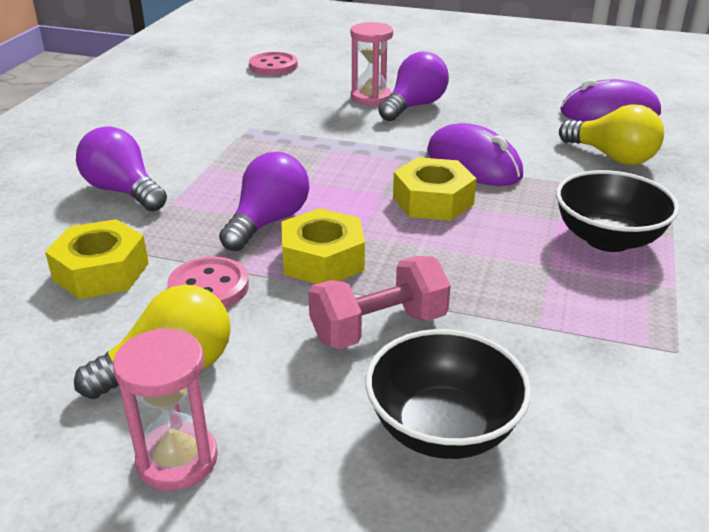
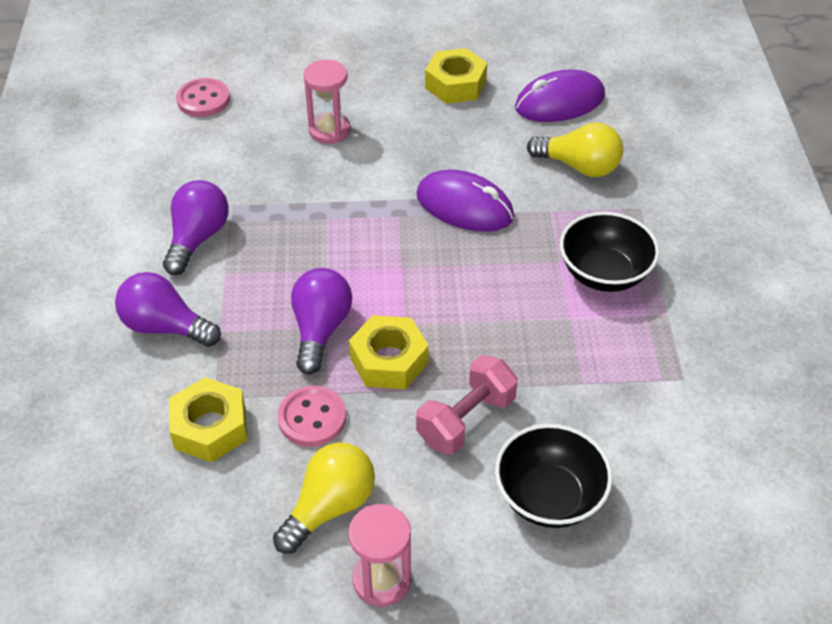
camera: 20 degrees left, 15 degrees up
(414, 106) = (377, 134): purple light bulb -> purple light bulb (197, 238)
(433, 201) = (449, 265): yellow nut -> yellow nut (455, 84)

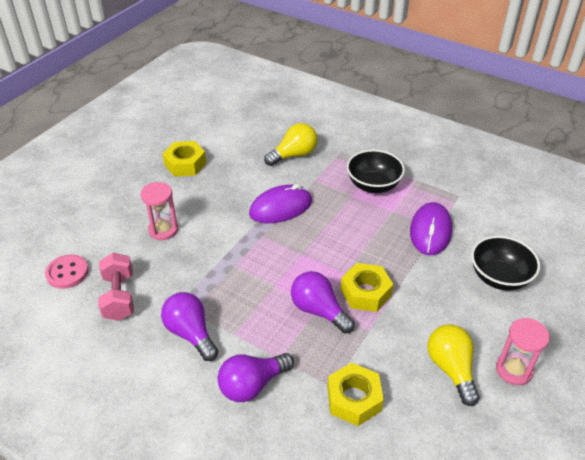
camera: 55 degrees left, 5 degrees down
(312, 418) = (382, 346): pink button -> none
(466, 420) = (429, 283): pink dumbbell -> pink dumbbell (119, 297)
(559, 102) = (241, 137): purple mouse -> purple mouse (430, 231)

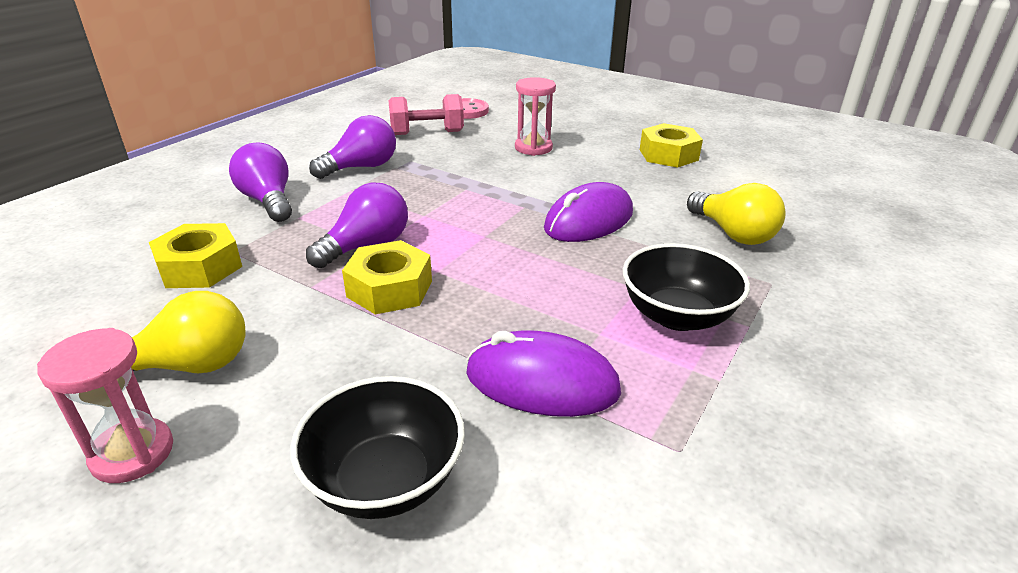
camera: 90 degrees right, 10 degrees down
(281, 208) = (589, 221): purple mouse -> purple mouse turned 75 degrees clockwise

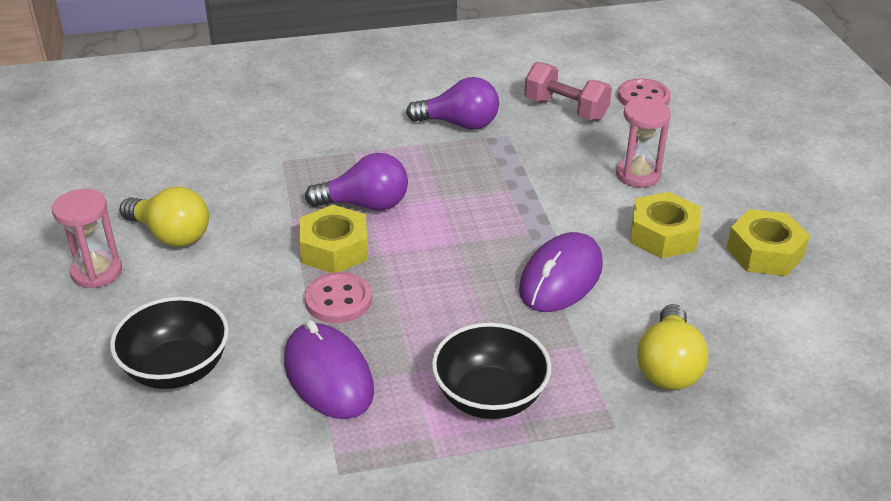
camera: 45 degrees right, 5 degrees up
(200, 267) = (251, 163): yellow nut -> yellow nut (663, 235)
(268, 201) = (354, 125): purple light bulb -> none
(455, 322) = (338, 300): none -> pink button
(589, 221) = (561, 278): purple mouse -> purple mouse turned 60 degrees counterclockwise

